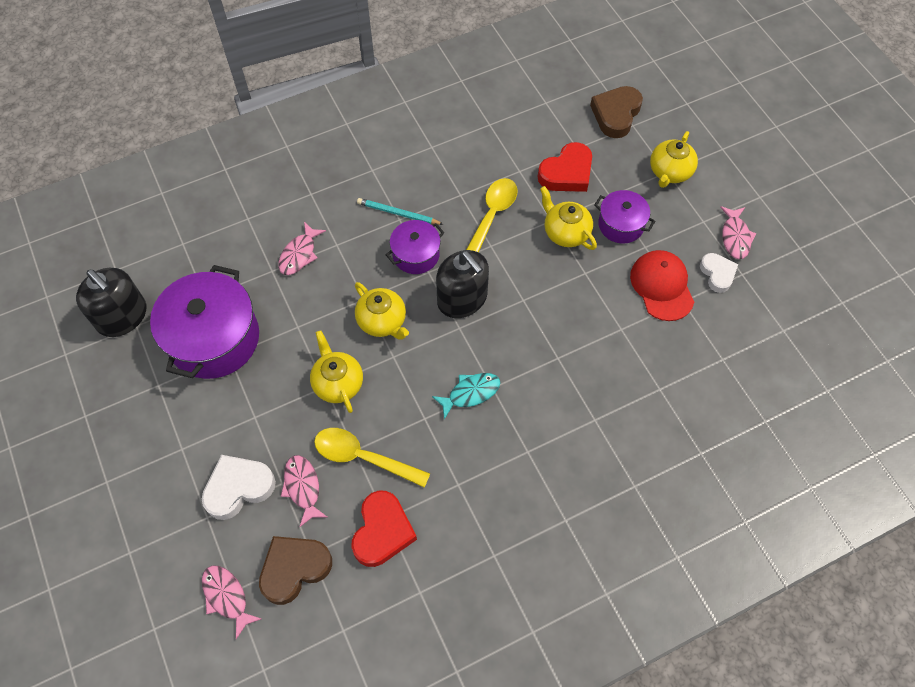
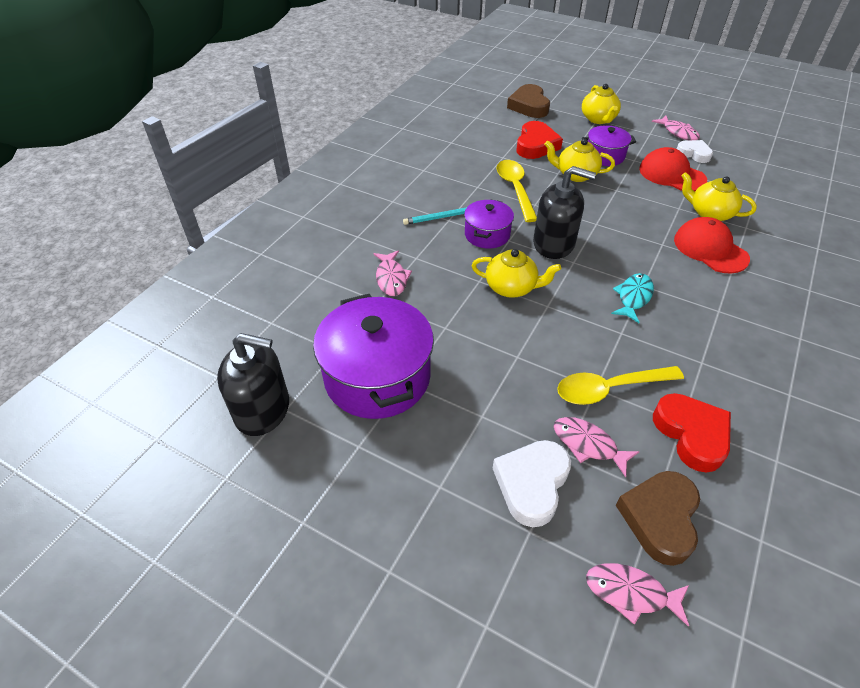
camera: 35 degrees left, 15 degrees down
(338, 383) = (525, 348): yellow teapot -> yellow teapot (709, 213)
(595, 389) = (710, 249): none -> red cap

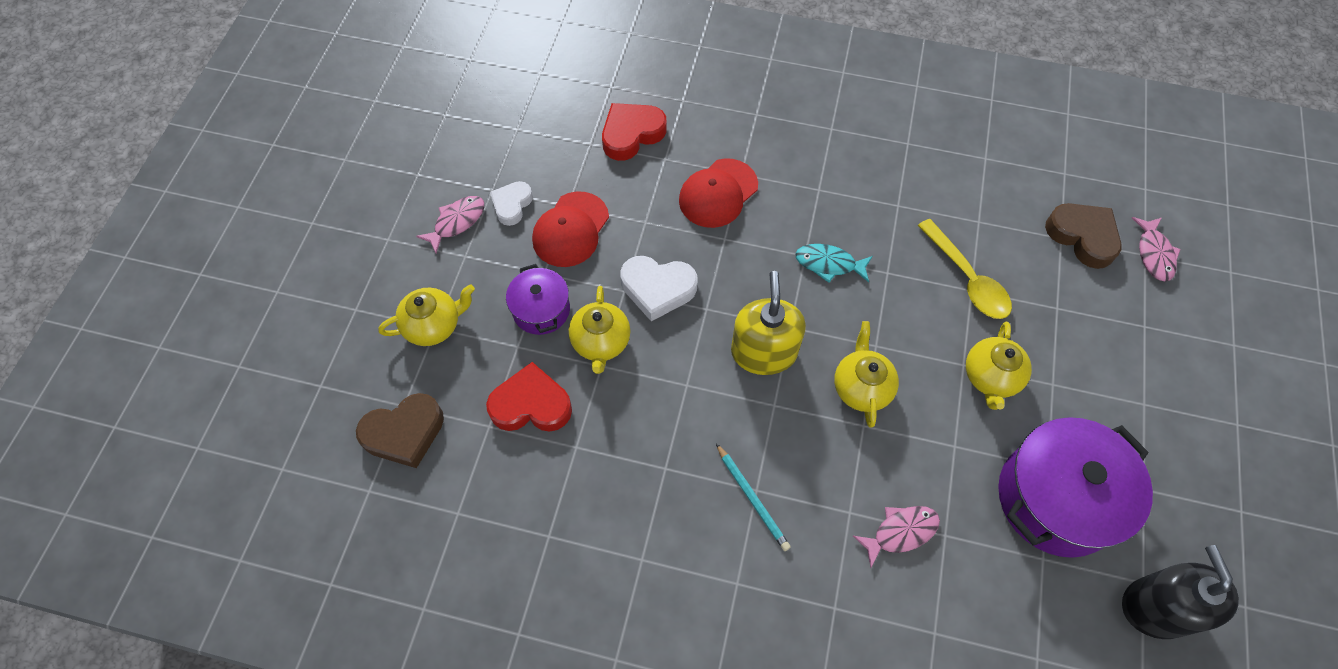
camera: 105 degrees left, 15 degrees up
(487, 234) = (772, 433): purple pot -> none
(515, 189) = (657, 415): yellow spoon -> none
(532, 484) = (1102, 331): white heart -> white heart (658, 289)
(554, 244) = (763, 352): black soap dispenser -> yellow soap dispenser
(588, 444) = (1039, 291): pink fish -> none
(660, 518) = (1082, 237): brown heart -> brown heart turned 135 degrees counterclockwise
(691, 434) = (988, 214): red heart -> red heart (631, 134)
(709, 213) = (648, 192): yellow teapot -> yellow teapot (990, 377)

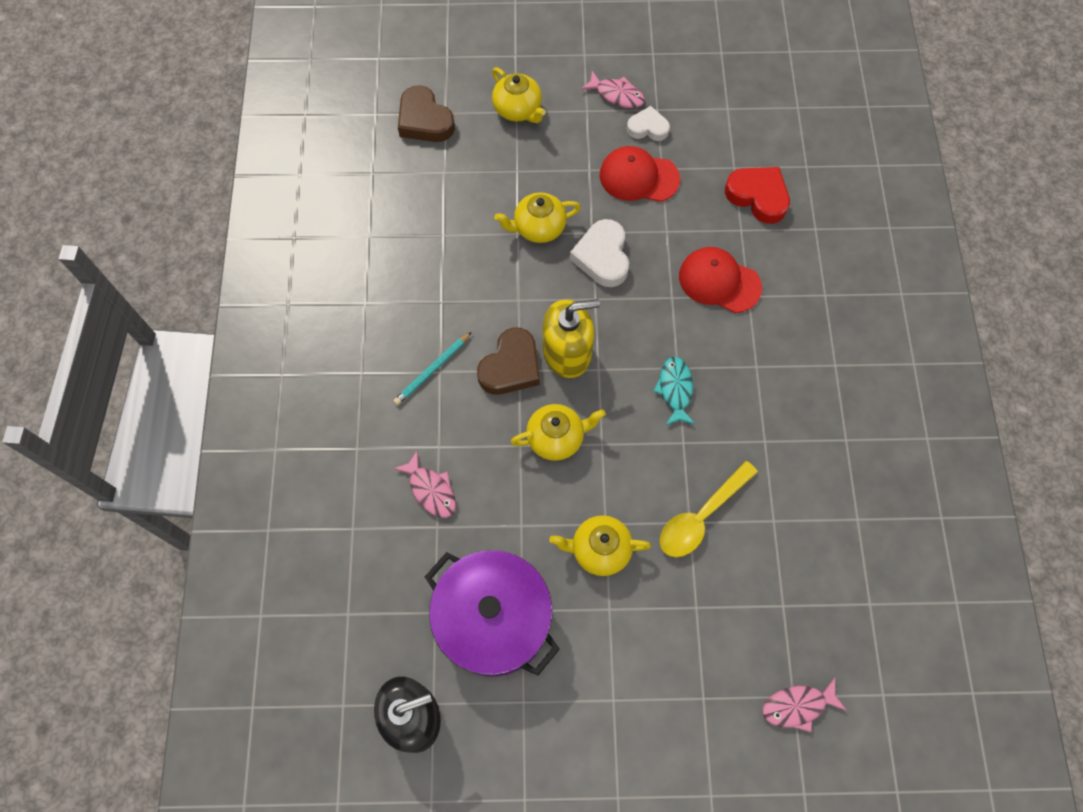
camera: 75 degrees right, 5 degrees up
(531, 404) = (470, 194): red heart -> none
(541, 310) = (555, 177): purple pot -> none
(1082, 237) = (792, 628): brown heart -> brown heart (511, 366)

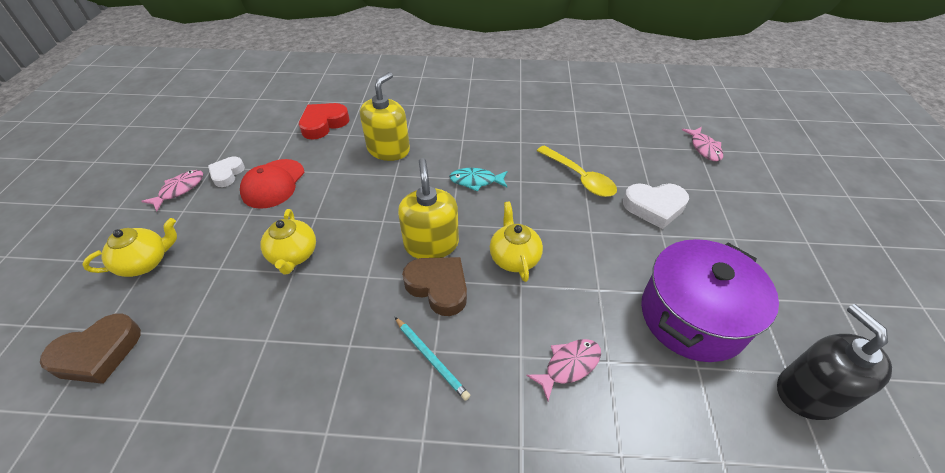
camera: 85 degrees left, 20 degrees down
(599, 550) = (614, 237): yellow teapot -> none
(602, 257) = (342, 213): white heart -> white heart (654, 207)
(719, 281) = (388, 149): red cap -> yellow soap dispenser

